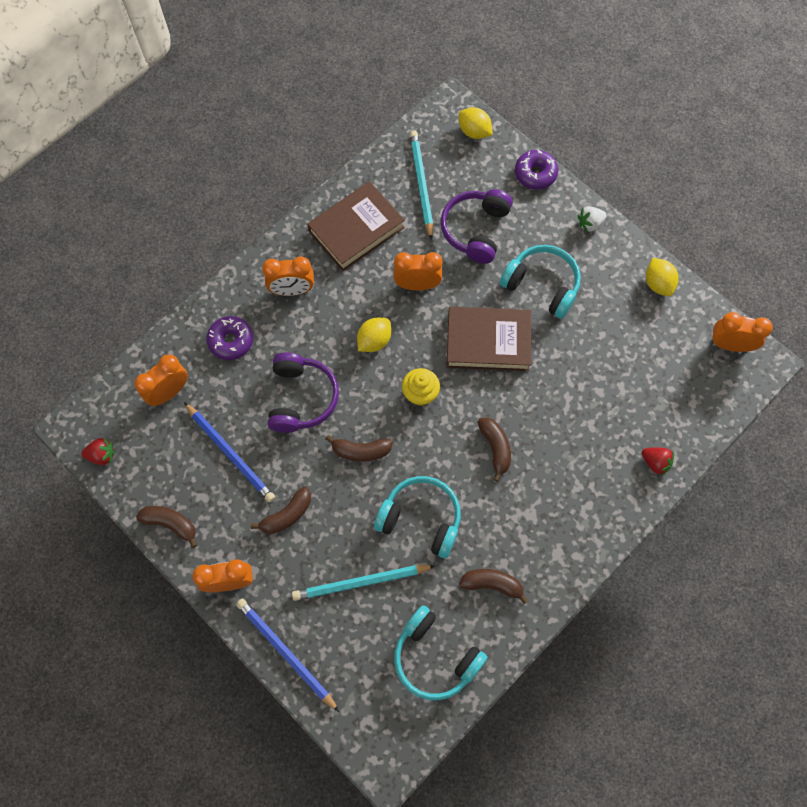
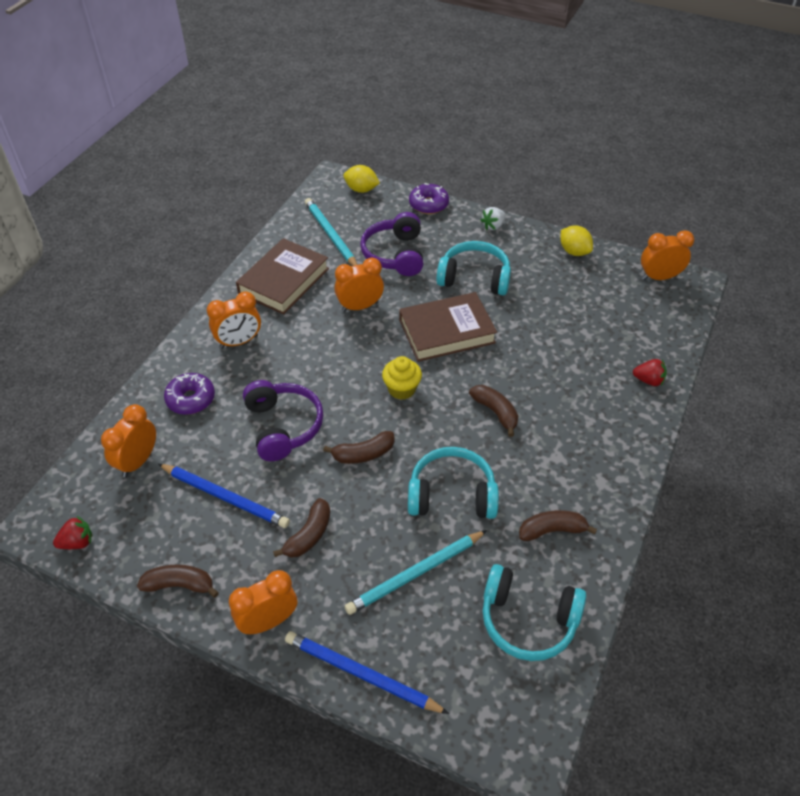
camera: 20 degrees left, 20 degrees down
(374, 341) = (337, 360): yellow lemon -> none

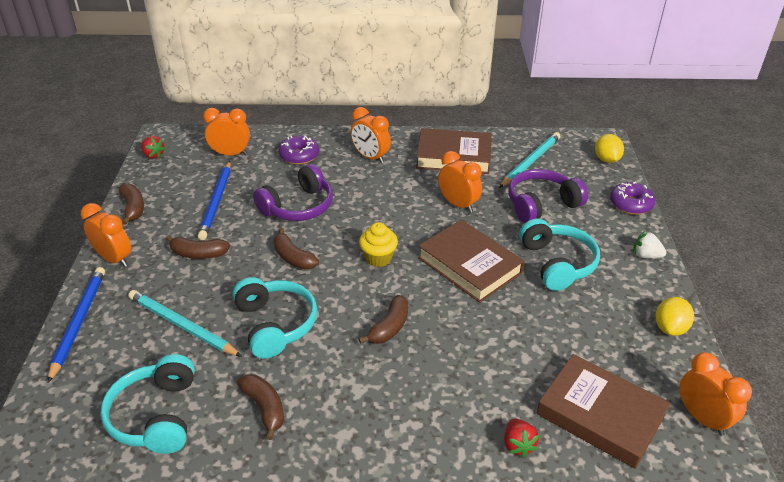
camera: 65 degrees right, 10 degrees down
(638, 325) = (600, 415): none -> brown book

